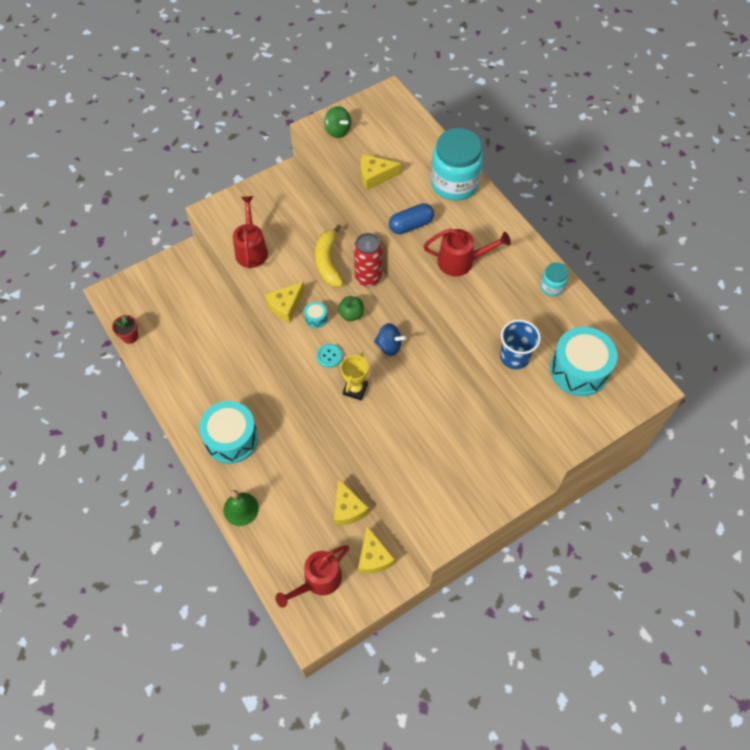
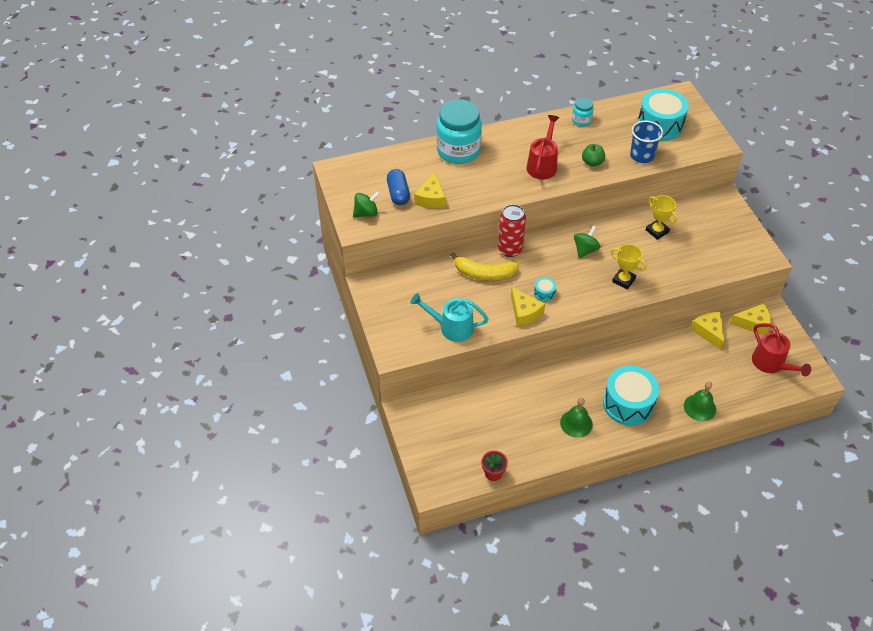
camera: 75 degrees left, 10 degrees down
(198, 395) = (576, 423): none -> green bell
(251, 249) = (451, 327): red watering can -> turquoise watering can
(329, 356) = (586, 291): turquoise button -> none
(348, 508) = (708, 332): yellow cheese -> yellow cheese turned 105 degrees counterclockwise
(351, 314) = (546, 268): green apple -> green apple (592, 162)
(389, 346) = (585, 250): blue spinning top -> green spinning top
(411, 225) = (495, 187): blue capsule -> blue capsule (398, 193)
(441, 413) = (657, 231): none -> yellow trophy

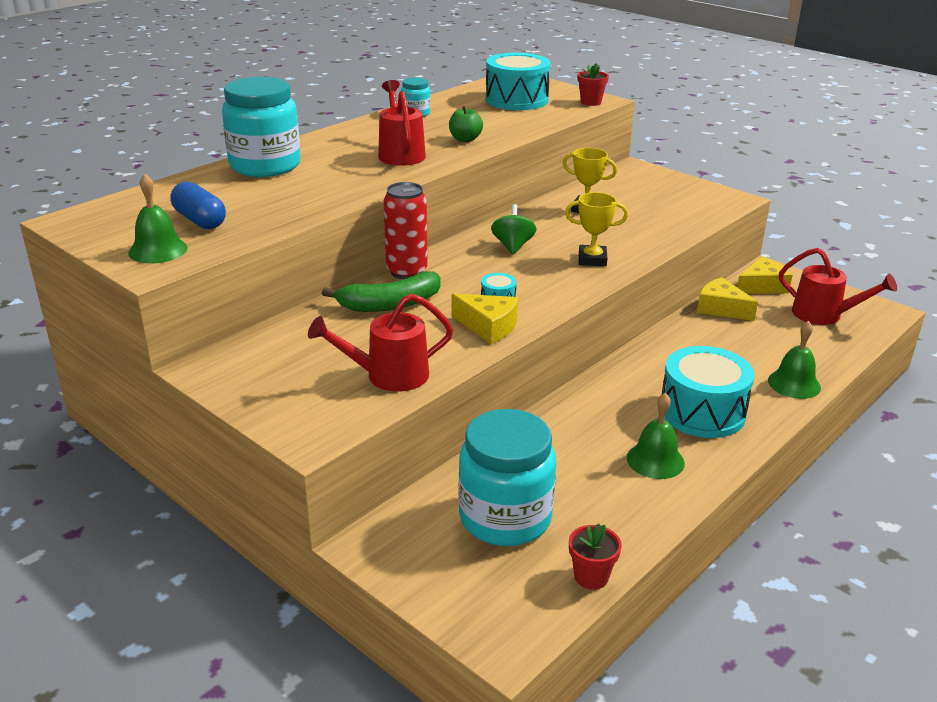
camera: 30 degrees left, 20 degrees down
(366, 213) = (158, 250): green spinning top -> green bell
(431, 198) = (260, 213): yellow cheese -> none
(451, 327) = (388, 376): turquoise watering can -> red watering can
(476, 423) = (505, 518): none -> turquoise jar
(484, 273) = (390, 304): yellow banana -> green banana
(641, 156) = (521, 123): blue cup -> none
(709, 145) = (591, 102): none -> red flower pot

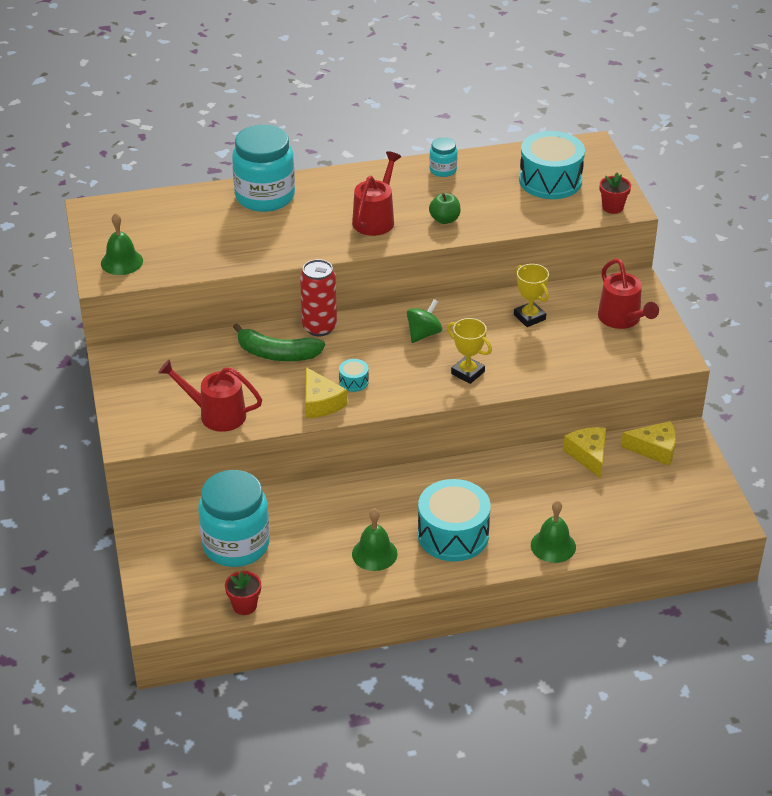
camera: 35 degrees right, 10 degrees up
(200, 220) = (170, 242): blue capsule -> none
(824, 315) = (668, 500): red watering can -> red watering can (622, 320)

